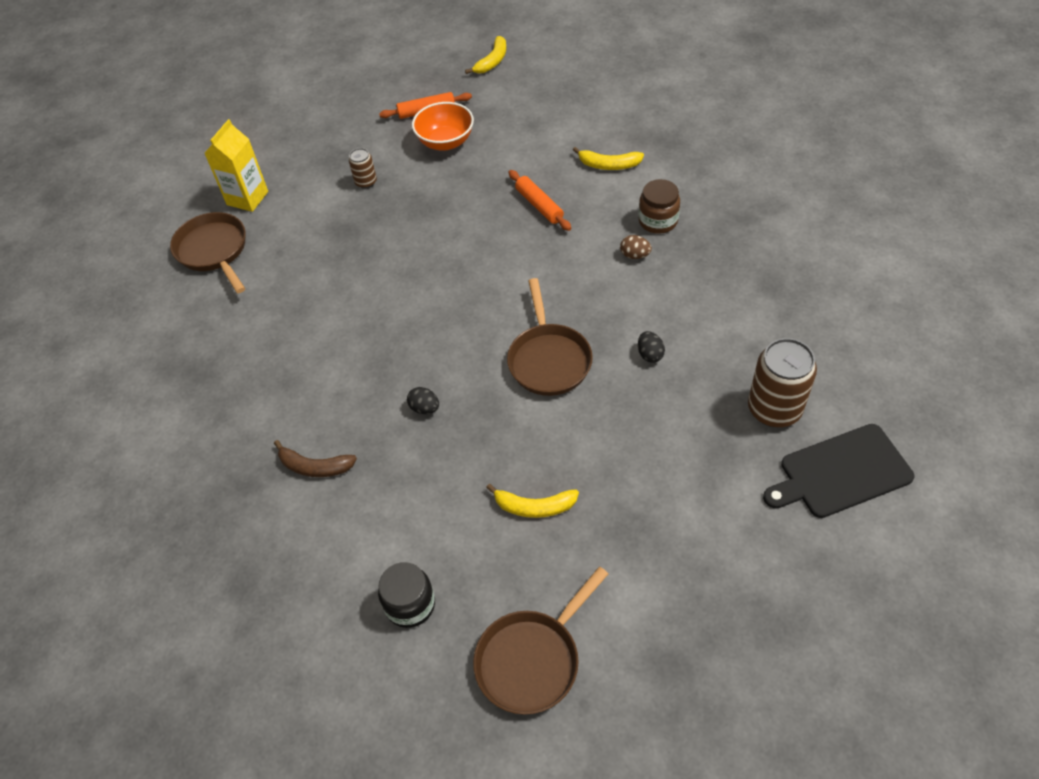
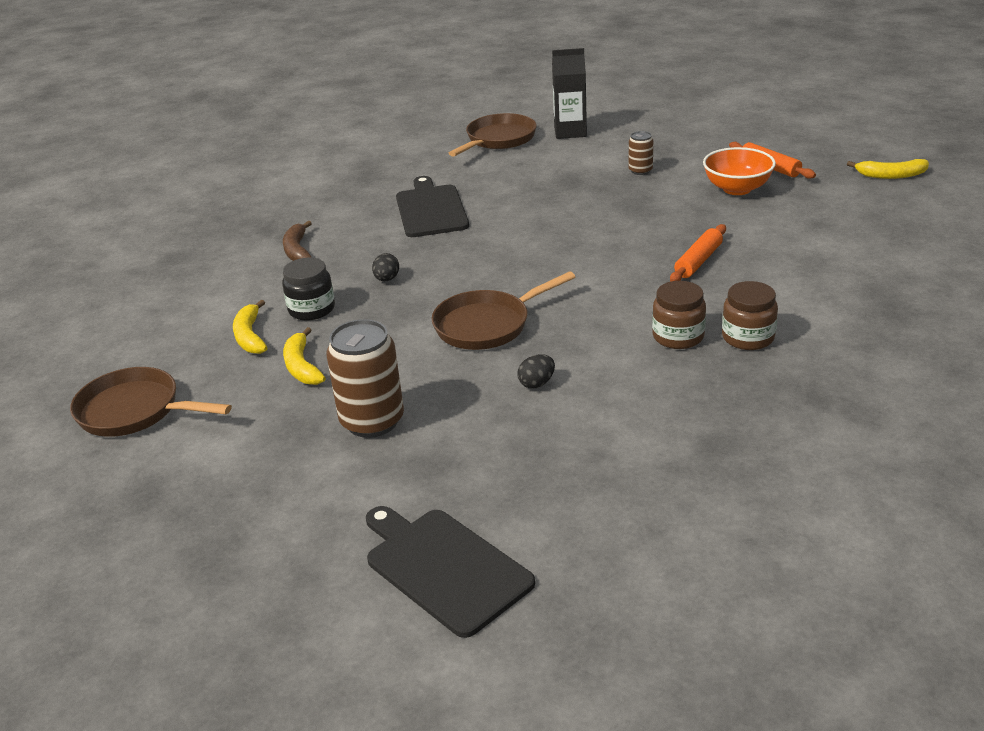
camera: 65 degrees right, 20 degrees down
(247, 198) = (570, 132): yellow carton -> black carton
(316, 341) = (431, 209): none -> black cutting board
(410, 604) = (176, 334): black jar -> black jar (312, 309)
(609, 165) = (806, 284): yellow banana -> yellow banana (250, 336)
(635, 255) = (678, 336): brown egg -> brown jar
(774, 409) = (513, 491): brown can -> brown can (372, 421)

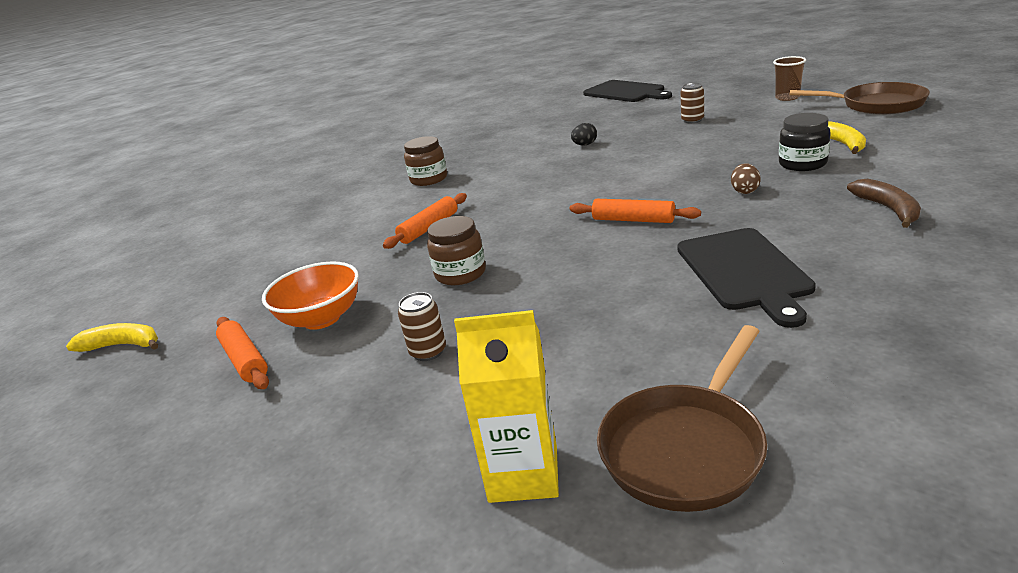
camera: 175 degrees left, 5 degrees down
(208, 462) = (787, 97): none -> brown cup
(302, 366) = (770, 134): yellow banana -> none
(372, 421) = (692, 120): brown can -> brown can, size x0.52
(387, 279) = (745, 191): black egg -> brown egg
(487, 325) = (628, 168): brown pan -> none
(496, 255) = (633, 220): none -> orange rolling pin
(570, 132) = (523, 474): black carton -> yellow carton
(678, 336) = (478, 175): brown jar -> brown jar (460, 274)

